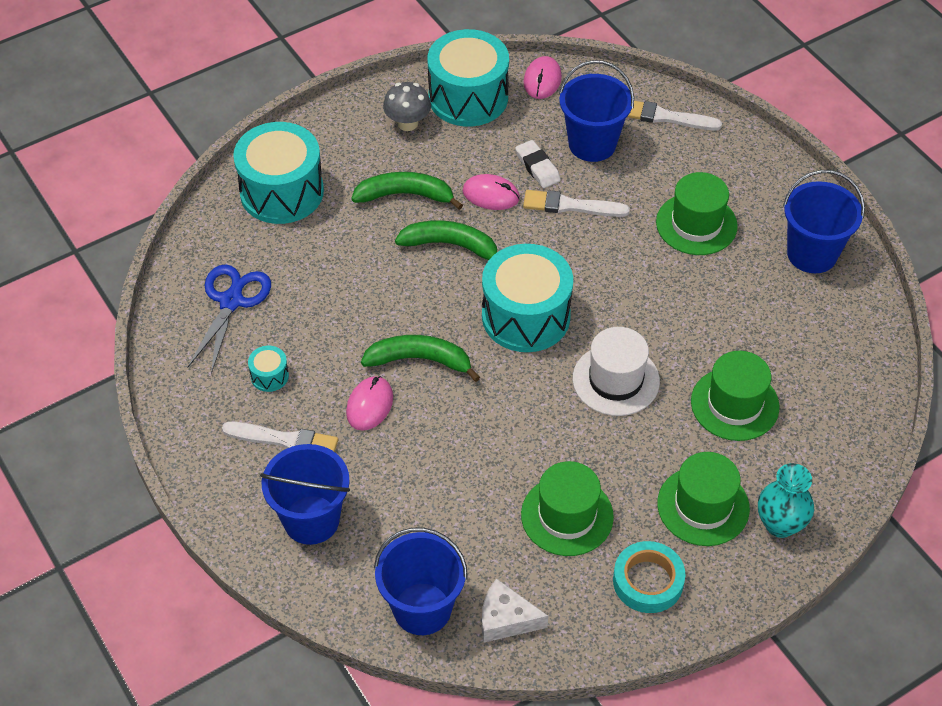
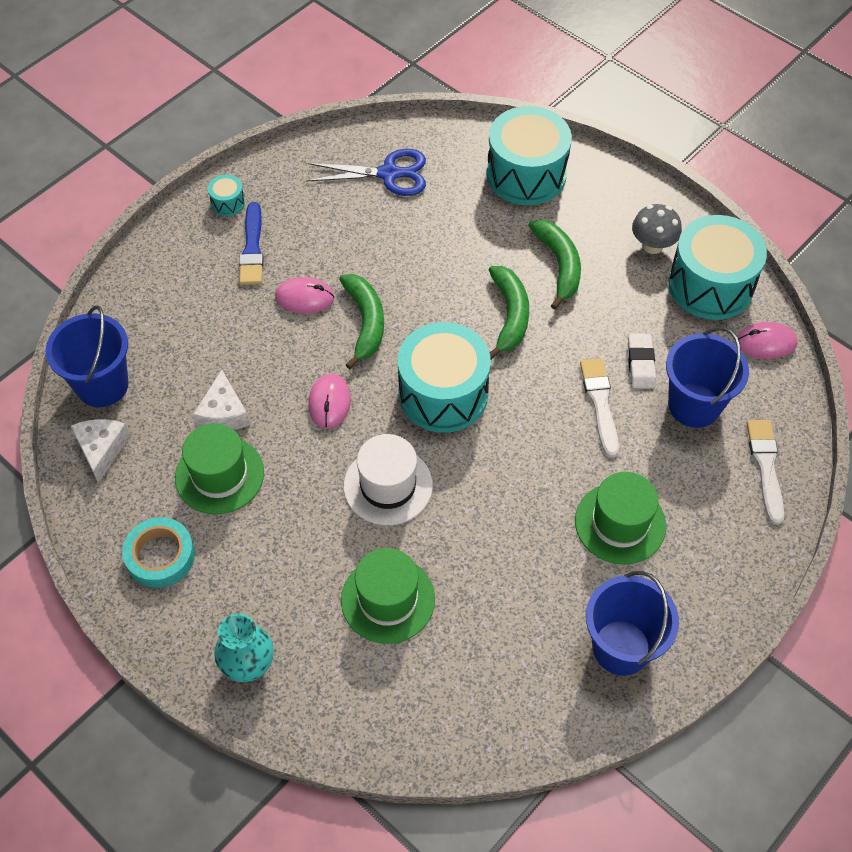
camera: 75 degrees right, 5 degrees up
(269, 376) = (316, 220): turquoise drum -> turquoise drum (228, 203)
(285, 440) = (252, 248): white brush -> blue brush
(311, 520) = (176, 287): blue bucket -> none
(491, 195) = (587, 333): pink mouse -> pink mouse (329, 402)
(493, 501) = (223, 413): none -> white cheese
(537, 167) = (640, 364): white eraser -> white eraser turned 45 degrees counterclockwise
(703, 506) = (255, 590): green hat -> none

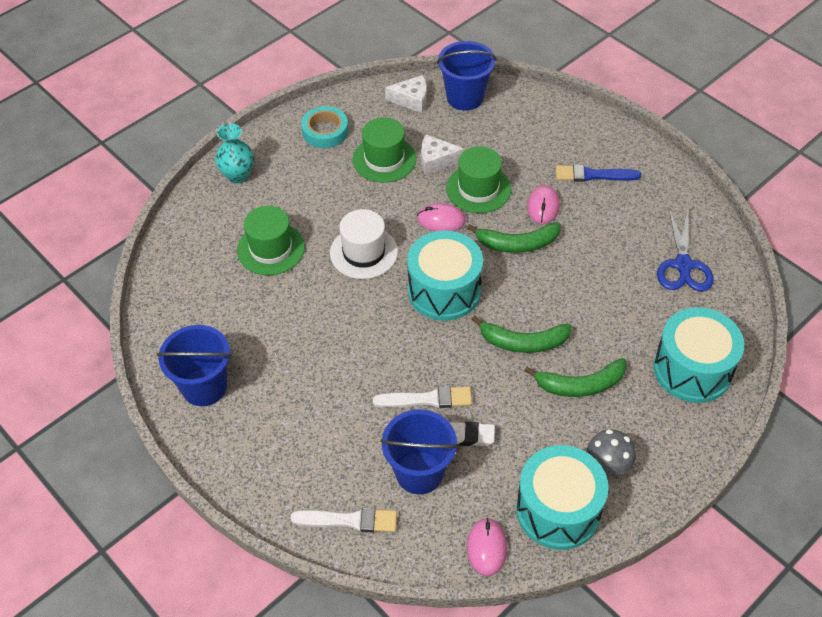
camera: 95 degrees right, 5 degrees down
(228, 203) = (641, 160): turquoise drum -> none
(620, 523) = (309, 399): green hat -> green hat (478, 189)

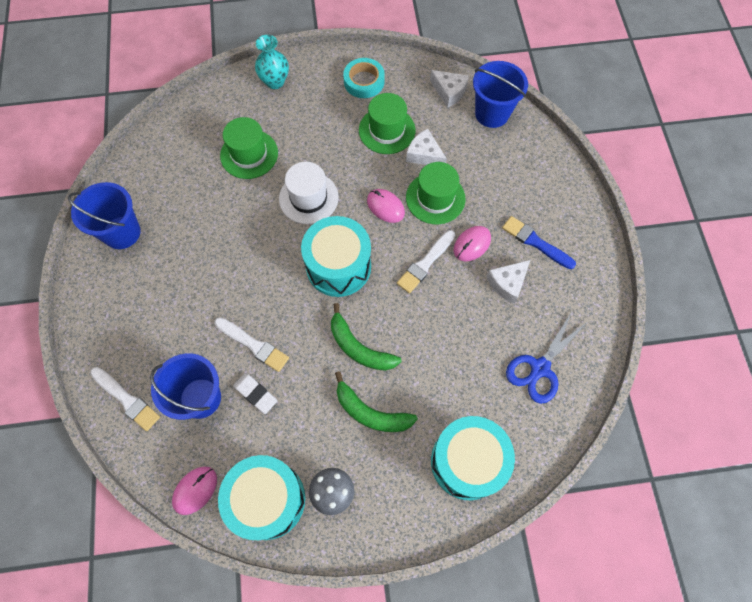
camera: 35 degrees right, 15 degrees up
(518, 244) = (425, 263): green banana -> white brush
(599, 218) = (507, 283): none -> white cheese

